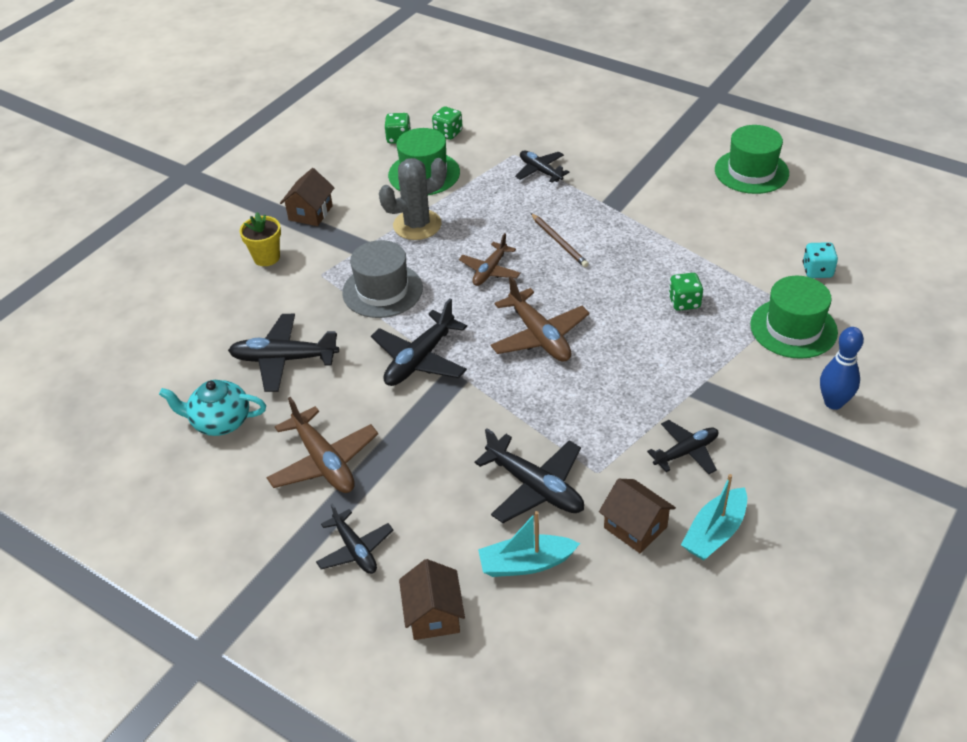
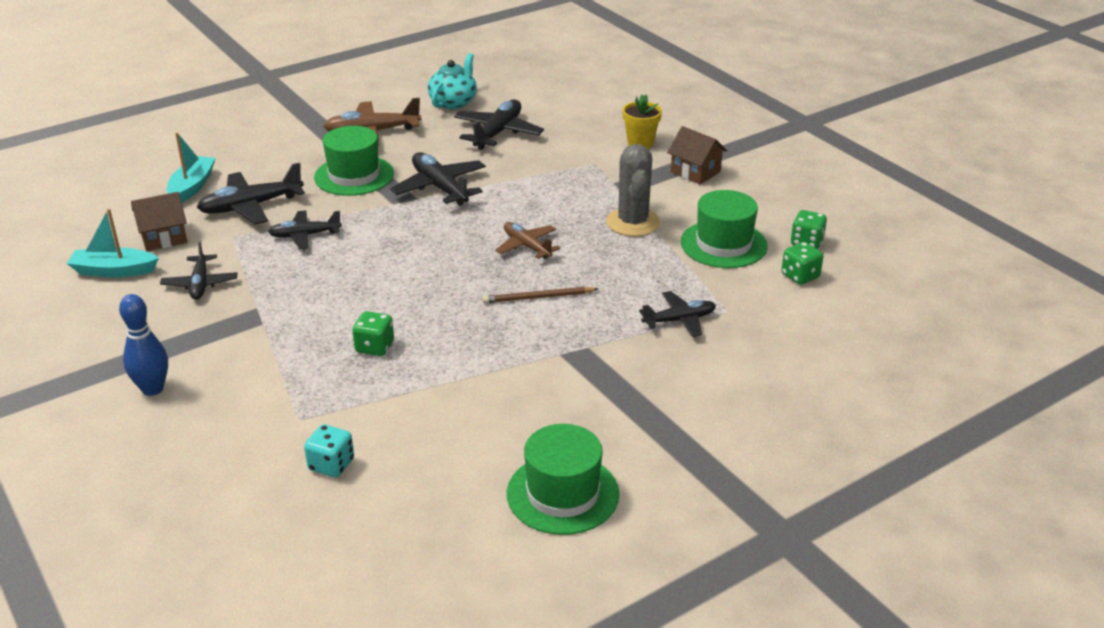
camera: 110 degrees right, 10 degrees down
(355, 549) = (281, 131): black plane -> black plane (305, 235)
(382, 290) = (546, 187): grey hat -> none
(433, 615) = (197, 147): brown house -> none
(539, 336) = (411, 250): brown plane -> none
(715, 533) = (114, 271): turquoise boat -> turquoise boat turned 60 degrees counterclockwise
(793, 328) = (267, 406): green hat -> green hat (354, 175)

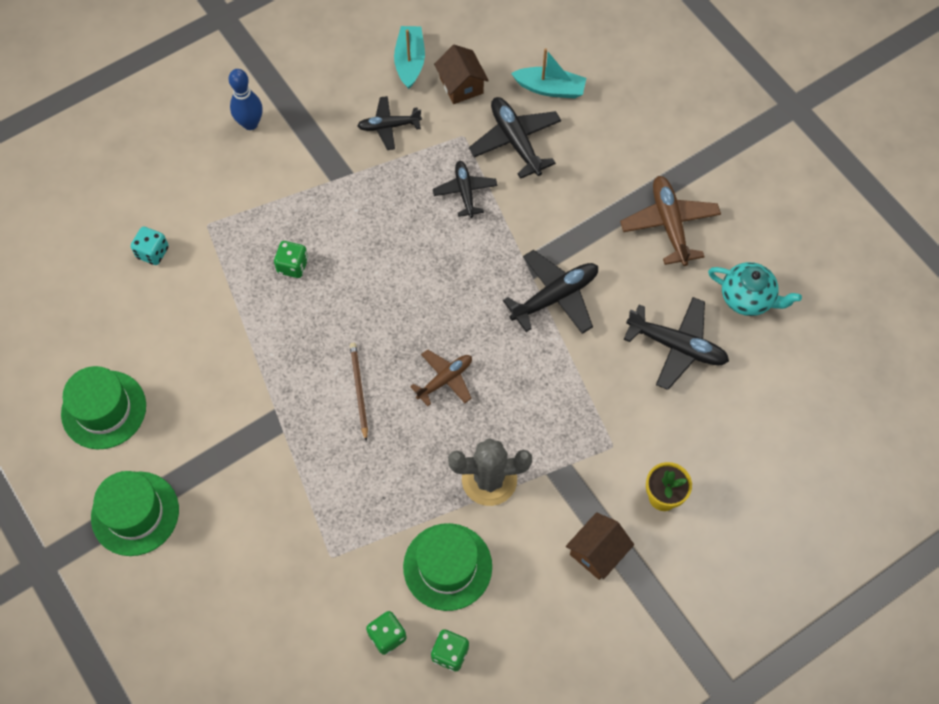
camera: 90 degrees right, 30 degrees up
(354, 175) = (576, 218): green hat -> green hat (135, 513)
(679, 320) = (318, 512): black plane -> none

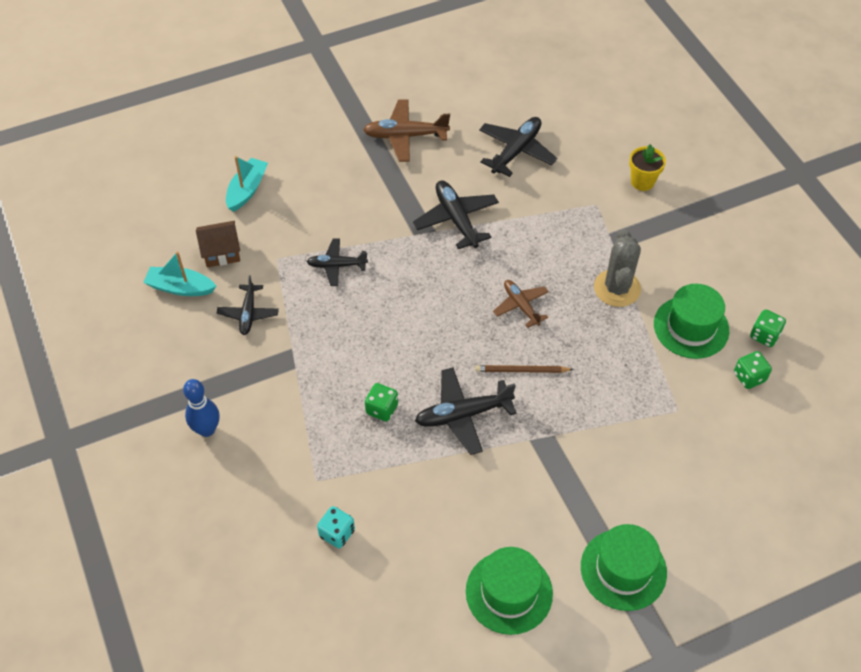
camera: 80 degrees left, 10 degrees down
(515, 141) = (294, 222): black plane -> black plane (463, 415)
(597, 552) = (684, 228): brown house -> none
(748, 298) = (482, 102): turquoise teapot -> none

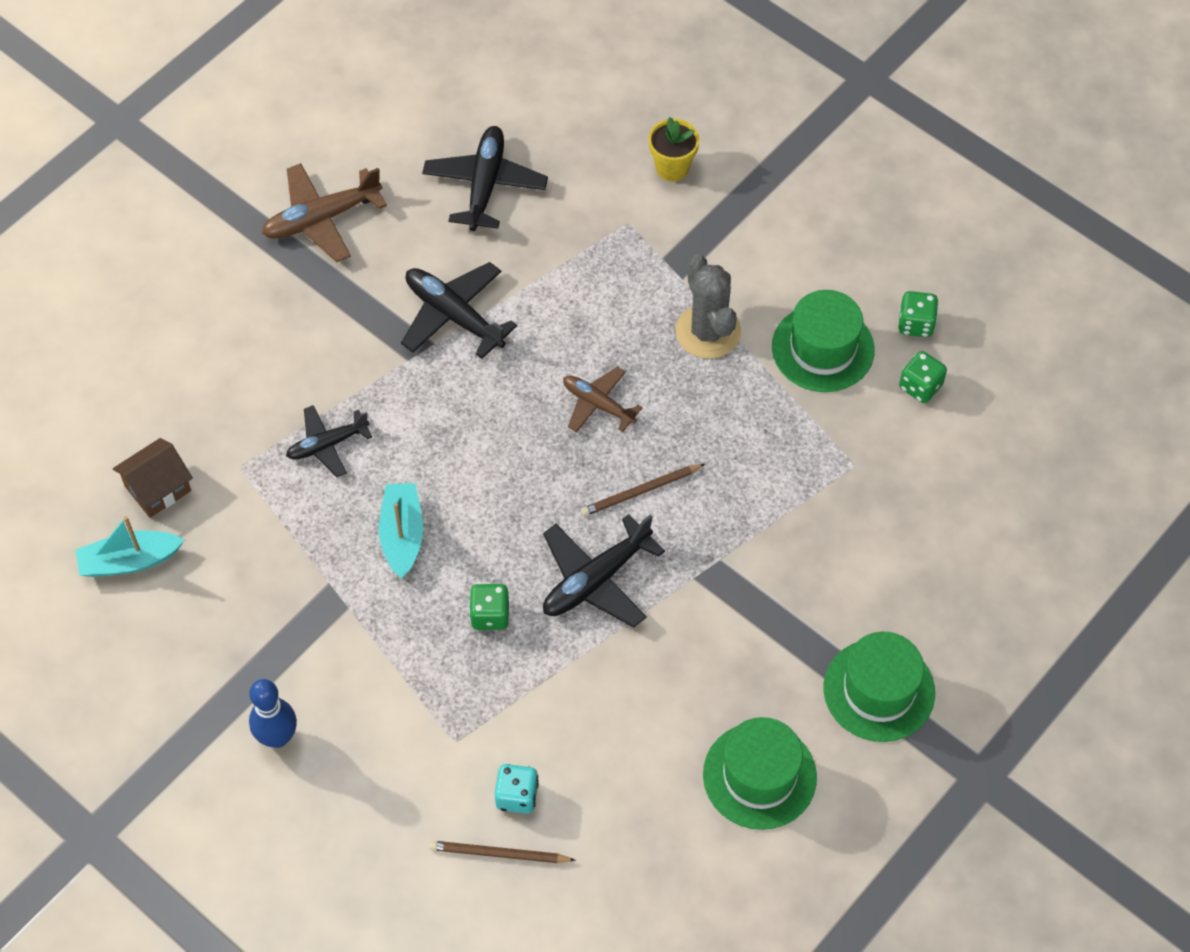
camera: 25 degrees left, 5 degrees up
(247, 190) = (142, 384): turquoise boat -> turquoise boat (402, 535)
(248, 313) = (244, 559): black plane -> none
(304, 566) = (499, 854): none -> brown pencil

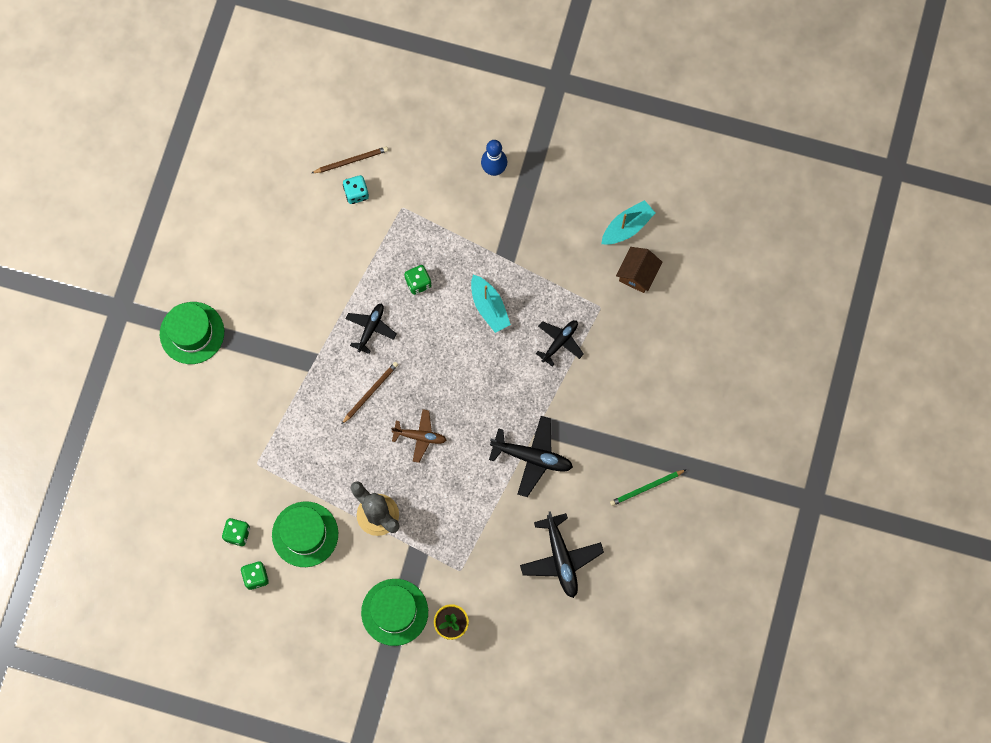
camera: 155 degrees right, 15 degrees up
(322, 219) = (646, 488): brown plane -> green pencil
(596, 580) = (371, 328): black plane -> black plane, size x0.65
(759, 776) = (236, 258): green hat -> green hat (394, 612)

